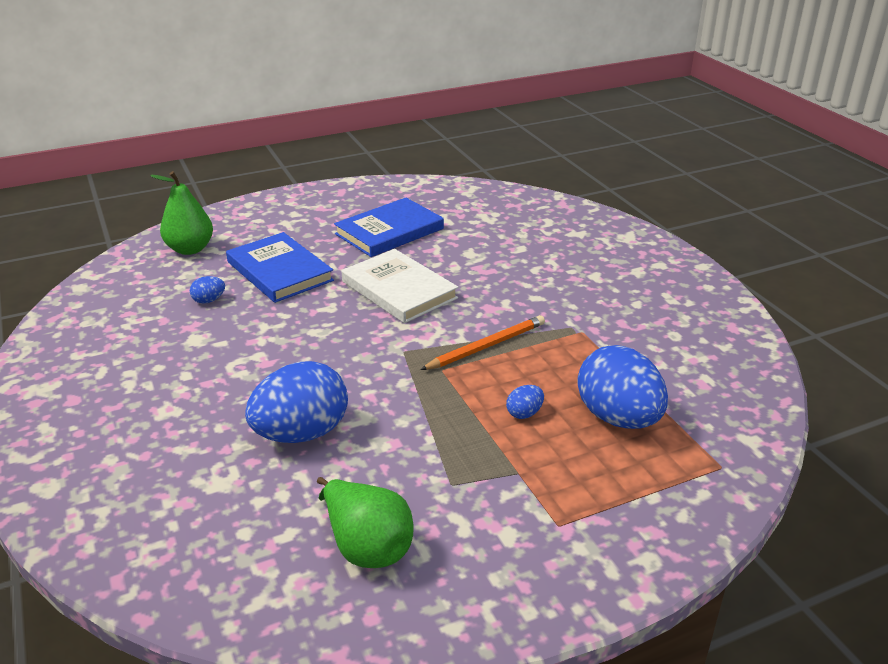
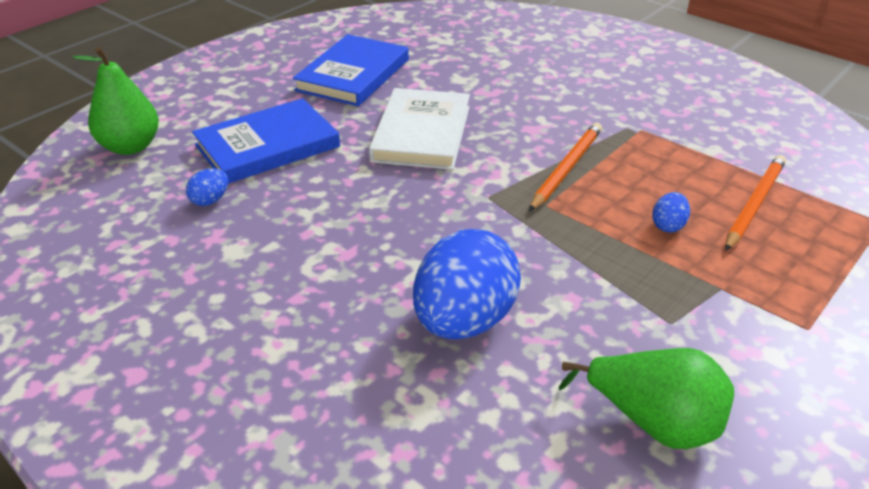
camera: 25 degrees left, 5 degrees up
(279, 271) = (267, 146): blue book -> blue book turned 60 degrees counterclockwise
(399, 290) = (422, 133): white book -> white book turned 75 degrees clockwise
(618, 418) = (754, 204): blue egg -> orange pencil

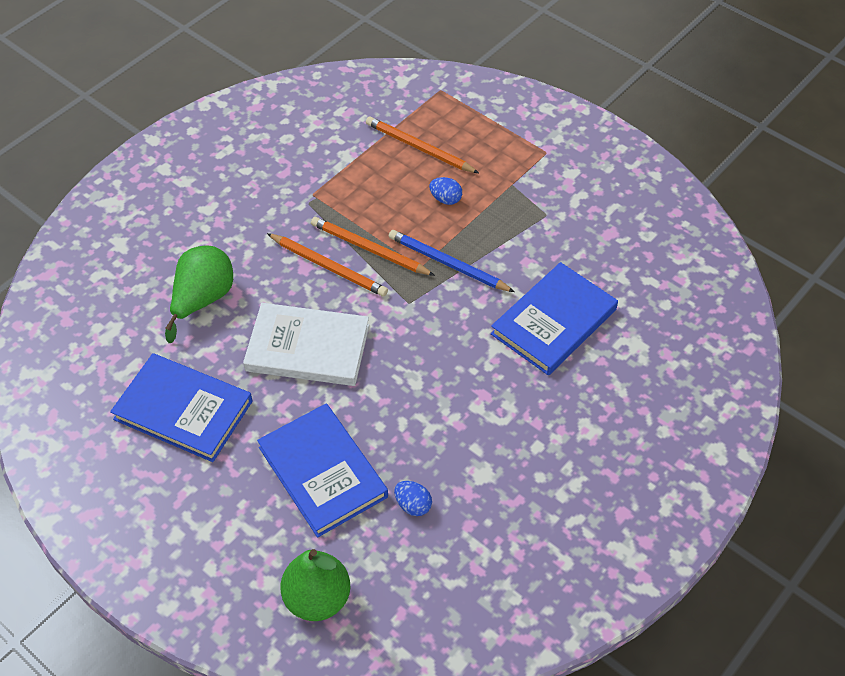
camera: 90 degrees left, 15 degrees up
(464, 321) = (554, 321): blue egg -> blue book
(534, 143) = (329, 267): none -> orange pencil
(554, 226) = (447, 264): none -> blue pencil
(653, 422) = (629, 236): green pear -> green pear (203, 300)

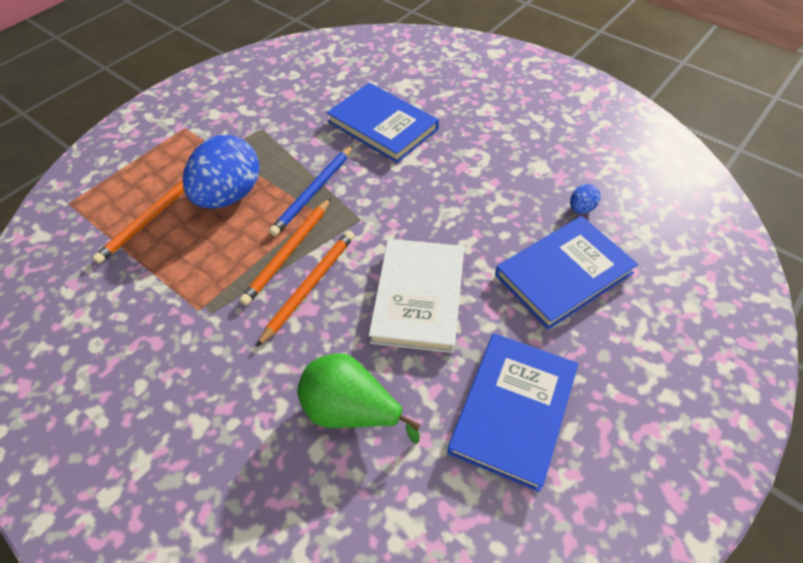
camera: 90 degrees left, 0 degrees up
(317, 598) = (692, 269): green pear -> none
(445, 199) = (229, 195): blue egg -> blue egg, size x2.40

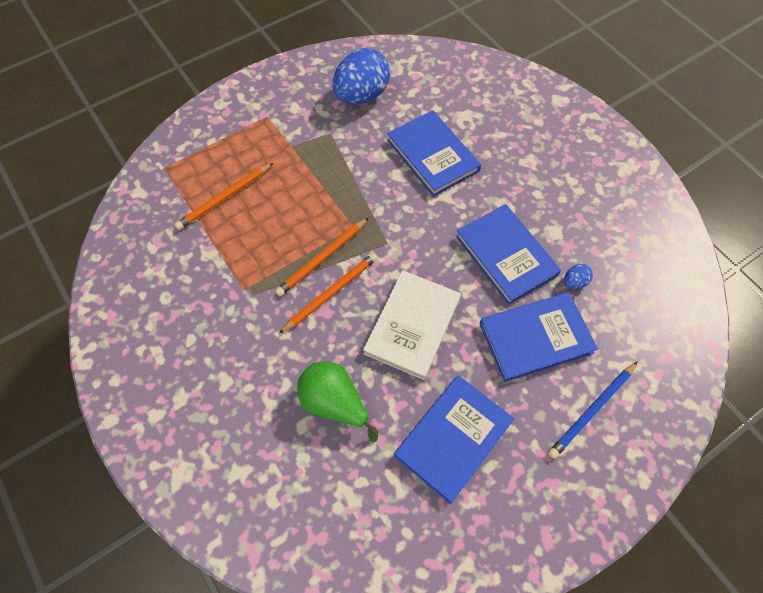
camera: 15 degrees right, 10 degrees up
(229, 195) = (289, 193): blue egg -> blue egg (361, 95)
(313, 192) = (356, 207): blue pencil -> blue pencil (592, 411)
(497, 200) = (506, 255): none -> blue book

